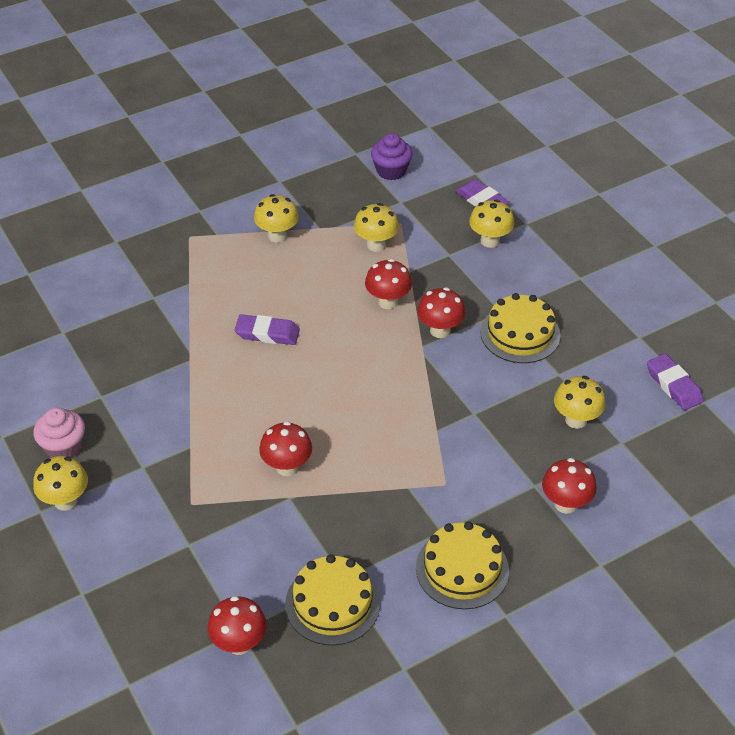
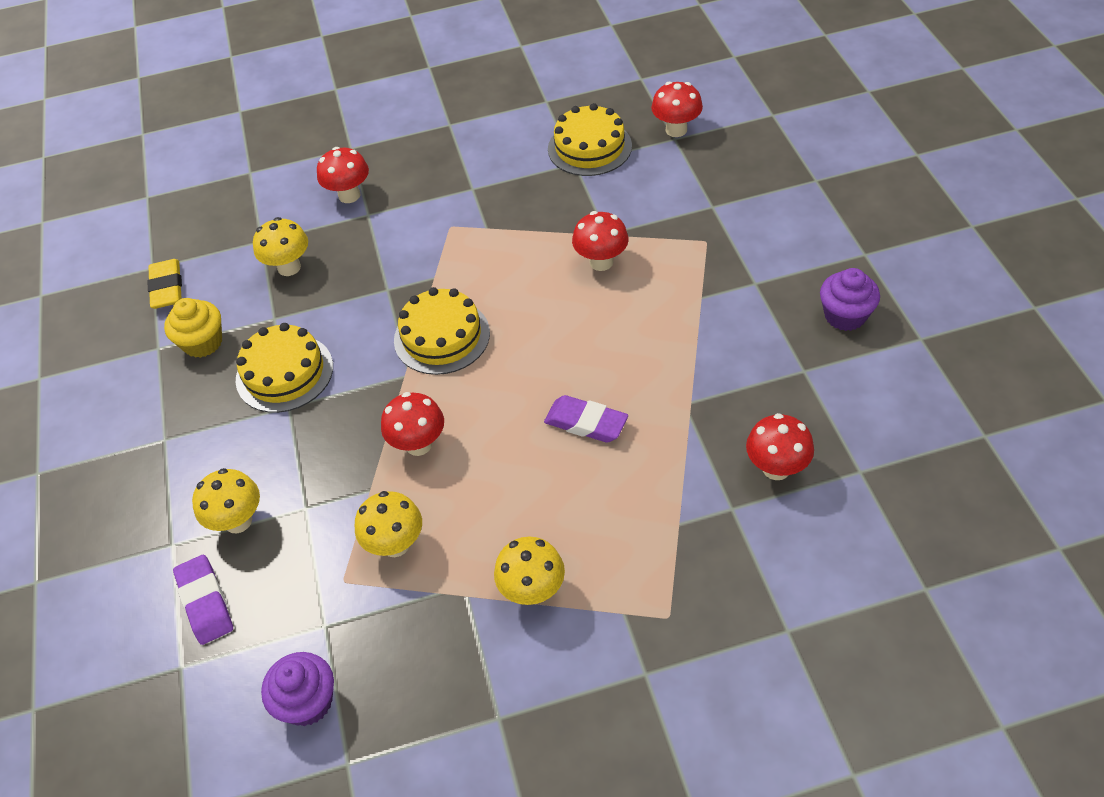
camera: 160 degrees left, 5 degrees up
(64, 447) = (845, 315): pink cupcake -> purple cupcake
(65, 501) = (838, 260): yellow mushroom -> none
(440, 330) = (374, 392): red mushroom -> red mushroom (776, 468)
(462, 569) = (468, 158): yellow cake -> yellow cake (442, 336)
(604, 346) = (203, 342): none -> yellow cupcake
(673, 385) = (167, 288): purple eraser -> yellow eraser

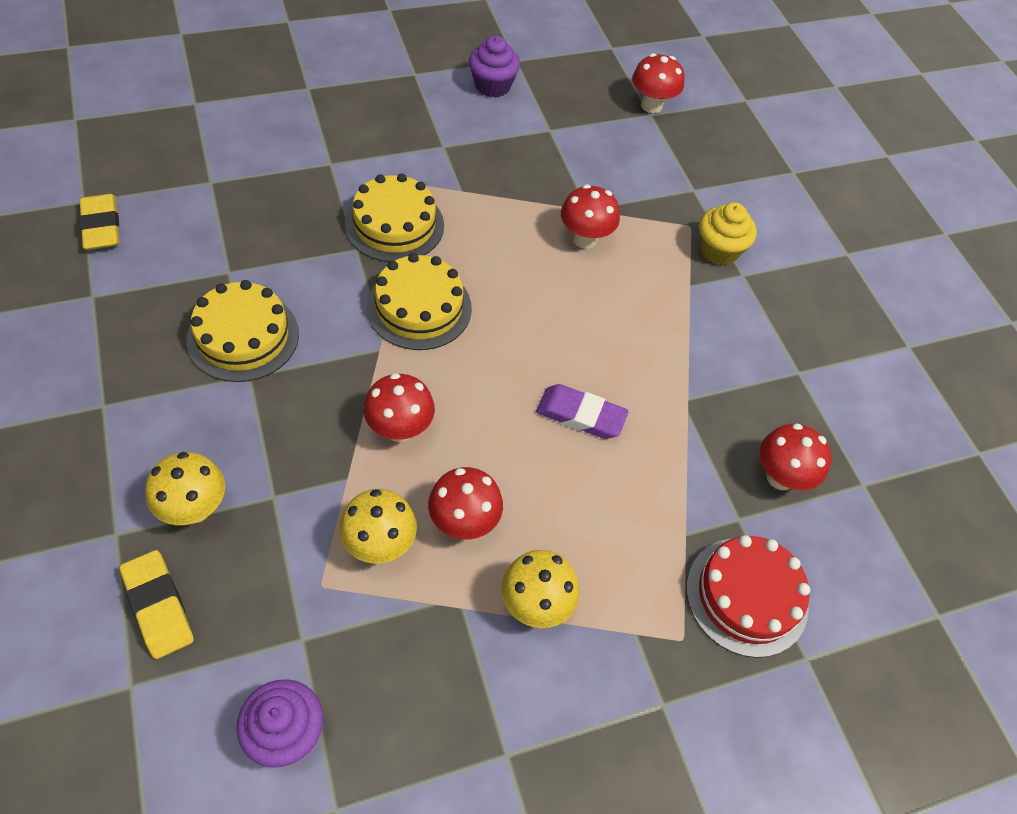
camera: 15 degrees left, 5 degrees up
(203, 342) = (146, 294): yellow cupcake -> yellow cupcake (718, 250)
(205, 602) = (158, 606): purple eraser -> yellow eraser
(289, 267) = (244, 215): yellow mushroom -> none
(349, 195) = (308, 140): red mushroom -> red mushroom (464, 522)
(589, 147) = (564, 114): yellow cake -> yellow cake (394, 225)
(733, 577) = (747, 596): none -> red cake
(845, 315) = (834, 317): purple cupcake -> purple cupcake (492, 86)

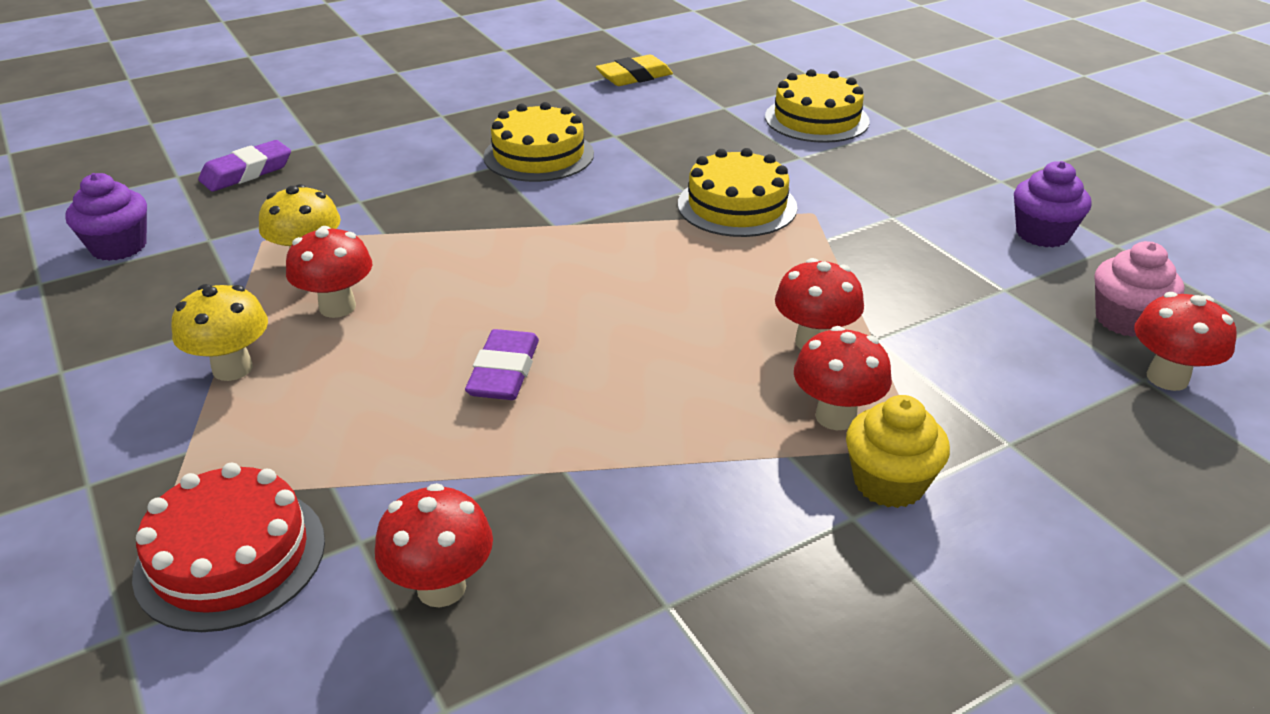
camera: 85 degrees right, 20 degrees down
(158, 606) = (247, 172): yellow eraser -> purple eraser
(195, 508) = (342, 169): yellow mushroom -> none
(400, 429) = (451, 252): red mushroom -> red mushroom (835, 416)
(419, 307) = (622, 238): yellow cake -> yellow cake (816, 119)
(595, 95) = (1125, 320): none -> pink cupcake

